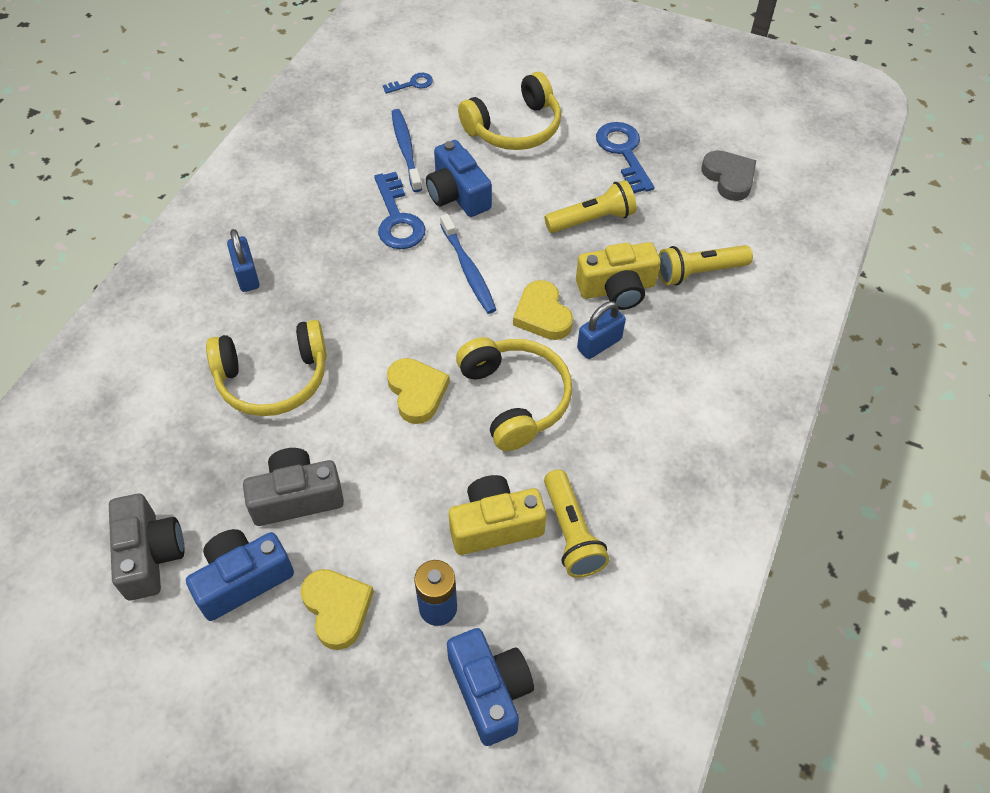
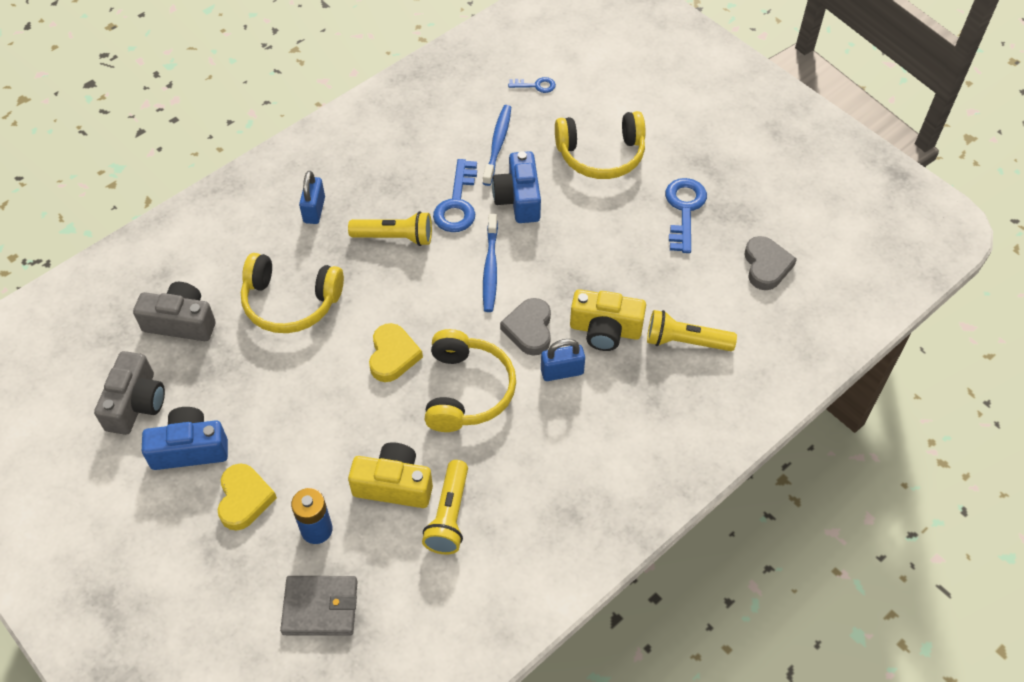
camera: 25 degrees right, 0 degrees up
(296, 497) = (259, 402): grey camera -> grey camera (181, 322)
(490, 691) = (320, 607): blue camera -> grey wallet
(542, 315) = (529, 329): yellow heart -> grey heart
(592, 220) = (620, 261): yellow flashlight -> yellow flashlight (395, 237)

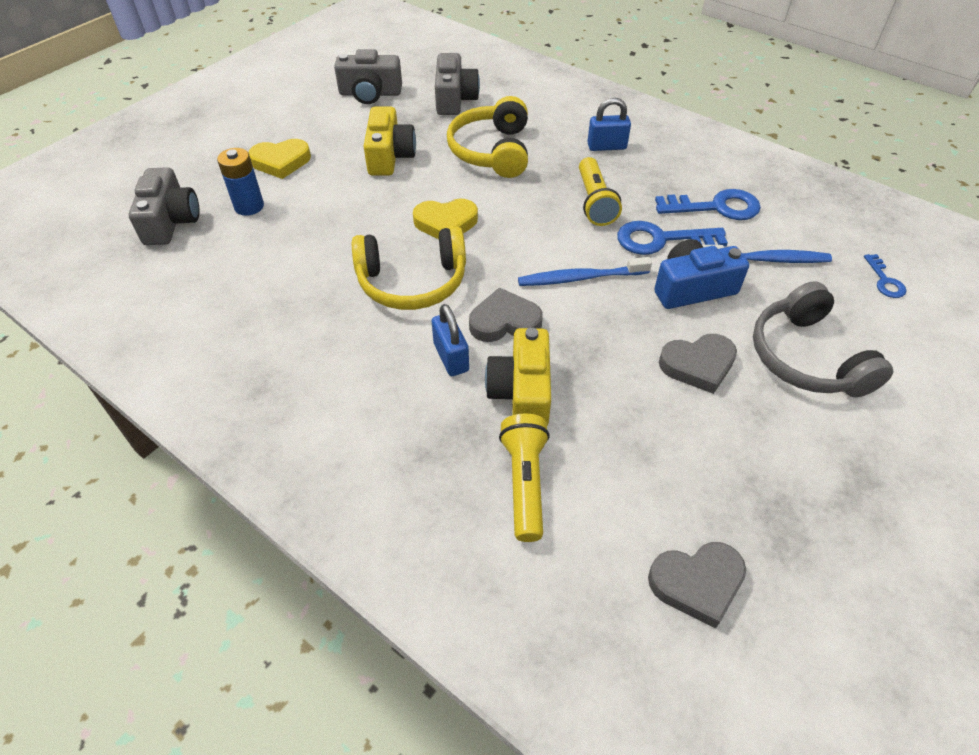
camera: 80 degrees right, 5 degrees down
(190, 449) = (329, 126): blue camera -> none
(320, 607) = (171, 221): grey wallet -> grey camera
(394, 485) = (295, 246): yellow camera -> yellow camera (389, 156)
(449, 515) = (260, 289): yellow flashlight -> none
(597, 217) = (698, 365): none -> grey heart
(601, 155) = (807, 357): yellow headphones -> grey headphones
(684, 210) = (758, 462): blue key -> blue key (716, 207)

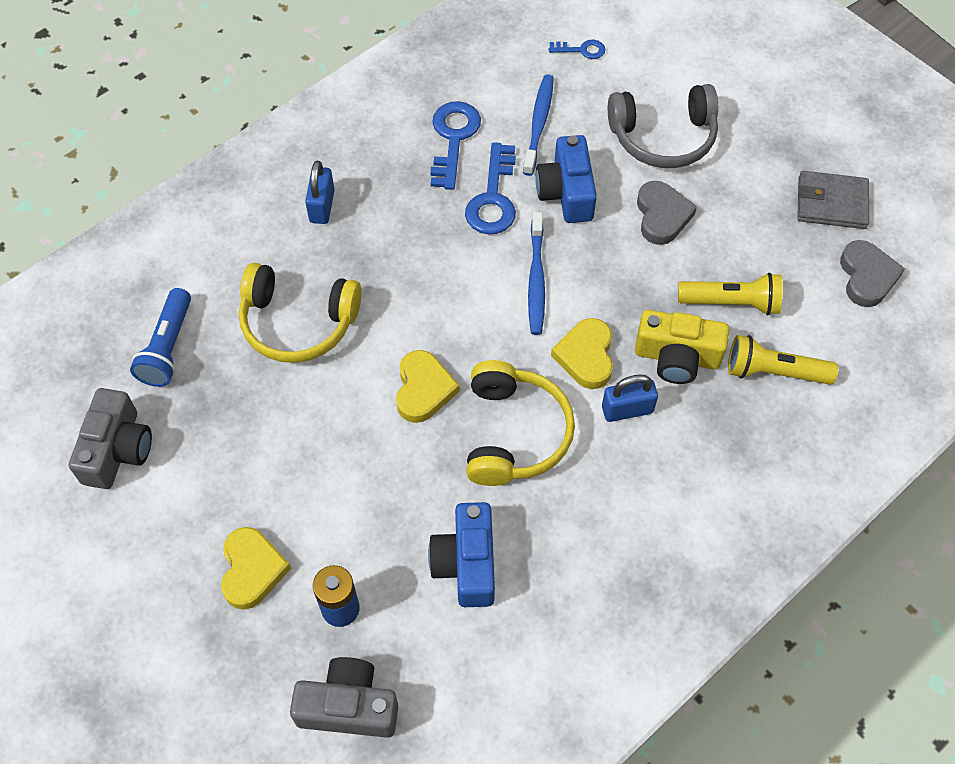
camera: 80 degrees left, 10 degrees up
(286, 267) = (466, 563): none -> blue camera
(389, 156) = (276, 437): yellow camera -> none
(454, 99) = (168, 347): grey camera -> blue flashlight
(504, 321) = (586, 356): grey heart -> yellow heart
(594, 202) = (420, 241): yellow flashlight -> yellow flashlight (731, 303)
(798, 536) = (831, 203): none -> grey wallet

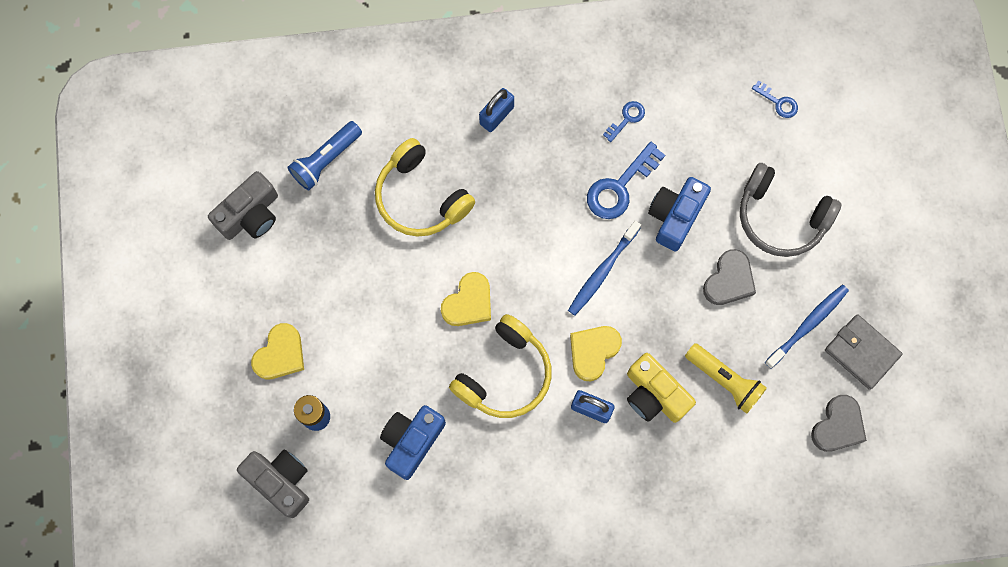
camera: 35 degrees right, 15 degrees up
(453, 139) = (626, 119): blue key -> blue key, size x0.54
(538, 124) = (698, 146): blue toothbrush -> blue toothbrush (808, 325)
(774, 371) = (712, 450): yellow flashlight -> none

